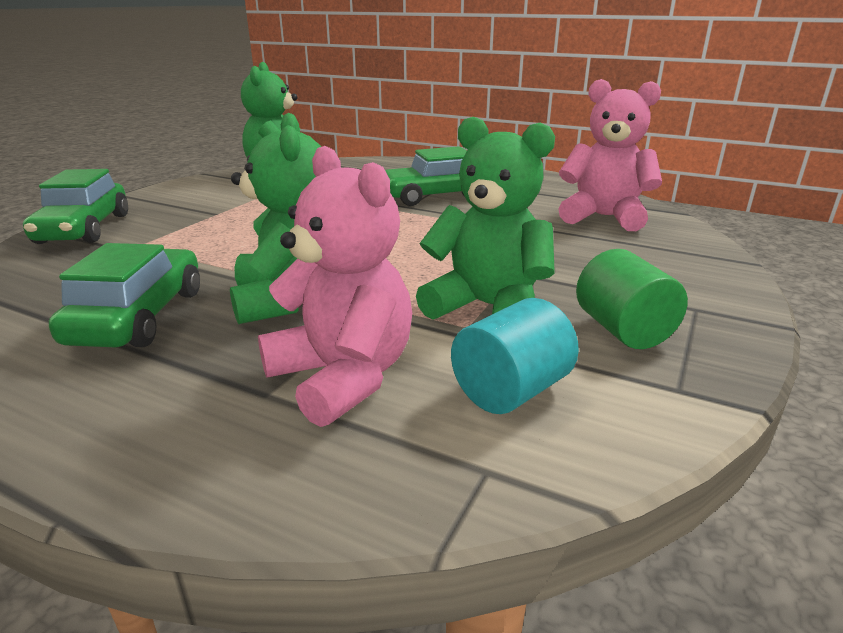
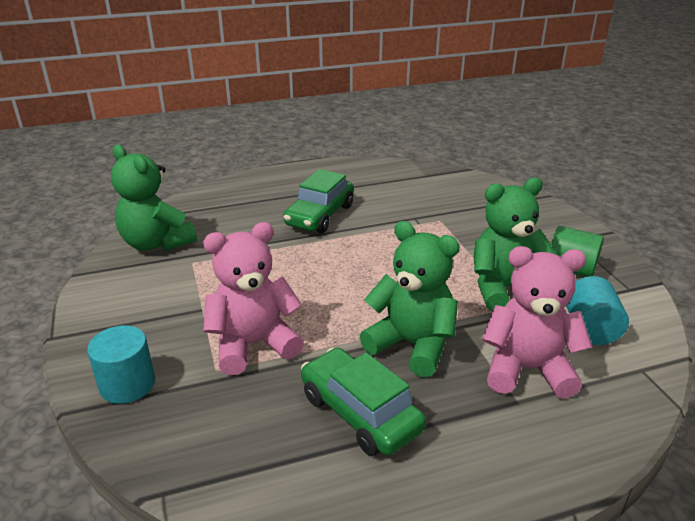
camera: 45 degrees left, 5 degrees up
(84, 229) = (127, 384): green car -> turquoise cylinder
(603, 217) = (441, 191): pink teddy bear -> pink teddy bear (253, 344)

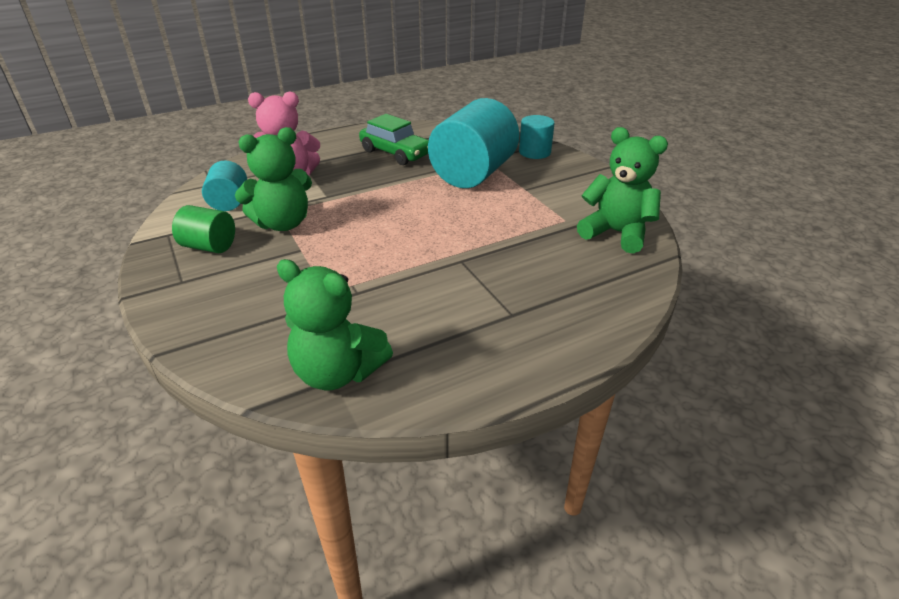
camera: 170 degrees right, 5 degrees up
(253, 344) = (473, 174): pink teddy bear -> turquoise cylinder
(320, 215) = (470, 283): green car -> none
(412, 345) = (365, 182): green teddy bear -> green teddy bear (338, 372)

